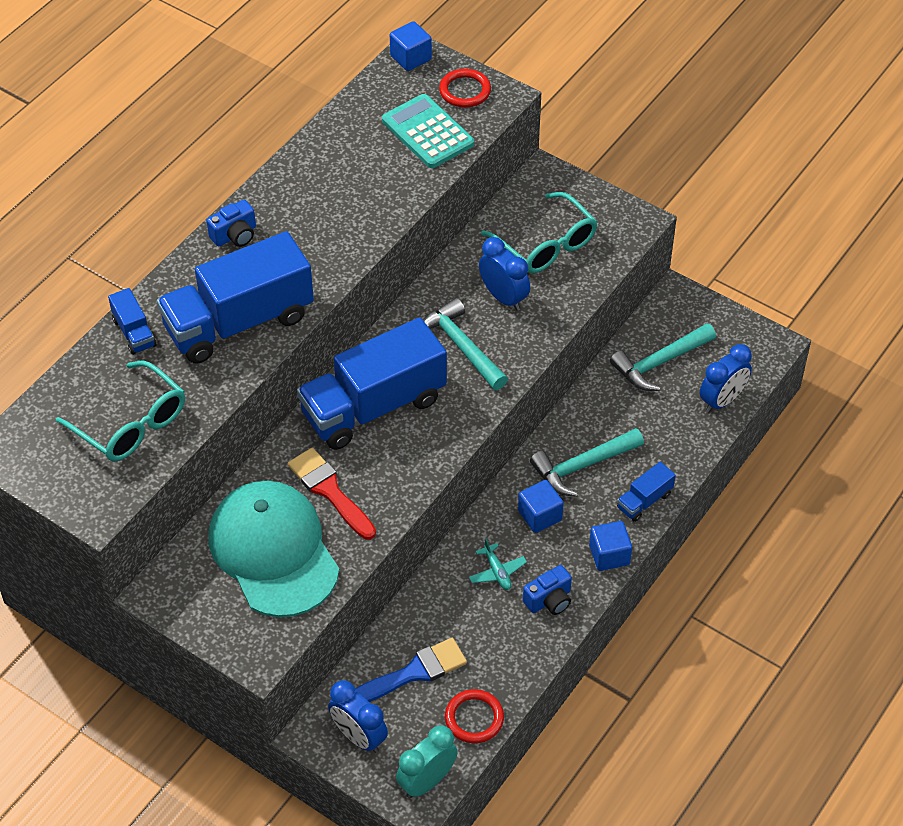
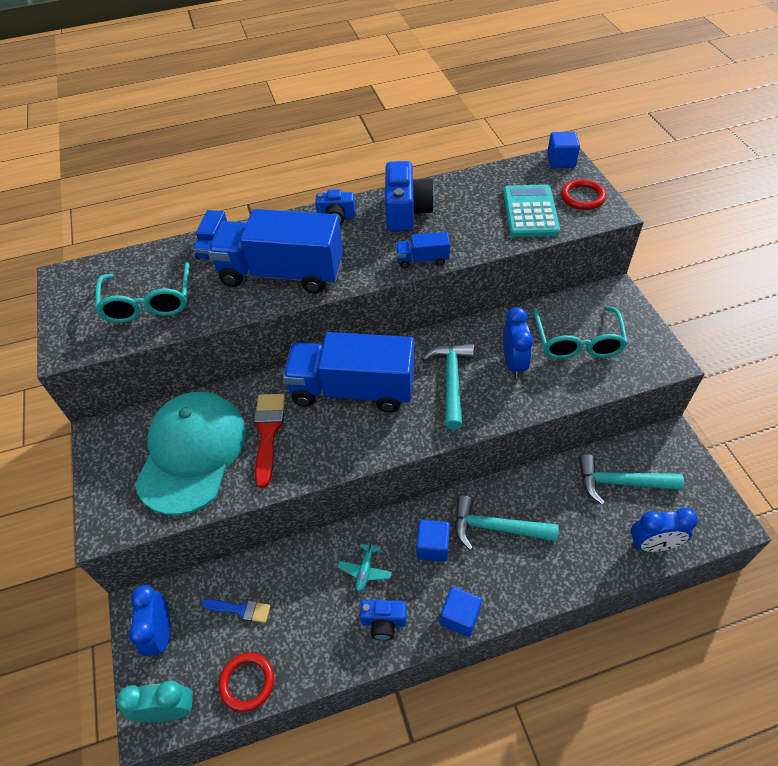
camera: 40 degrees right, 0 degrees up
(303, 193) = (406, 212): none -> blue camera
(413, 673) = (240, 609): blue brush -> blue brush, size x0.63
(644, 501) = (523, 589): blue truck -> blue truck (422, 260)

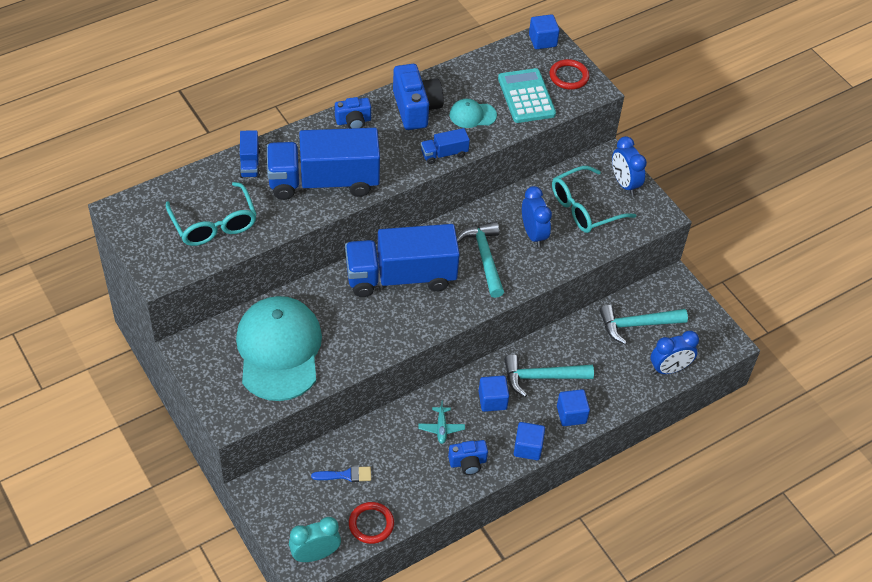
camera: 20 degrees left, 0 degrees up
(161, 633) = (285, 504): blue clock -> blue clock (624, 183)
(268, 433) = (339, 324): red brush -> none
(465, 224) = (472, 115): none -> turquoise cap
(521, 582) = (571, 414): none -> blue cube
(577, 342) = (584, 208): turquoise glasses -> turquoise glasses turned 75 degrees clockwise

